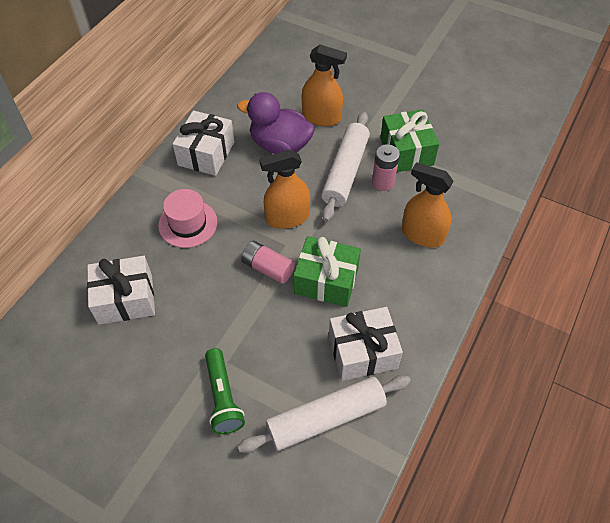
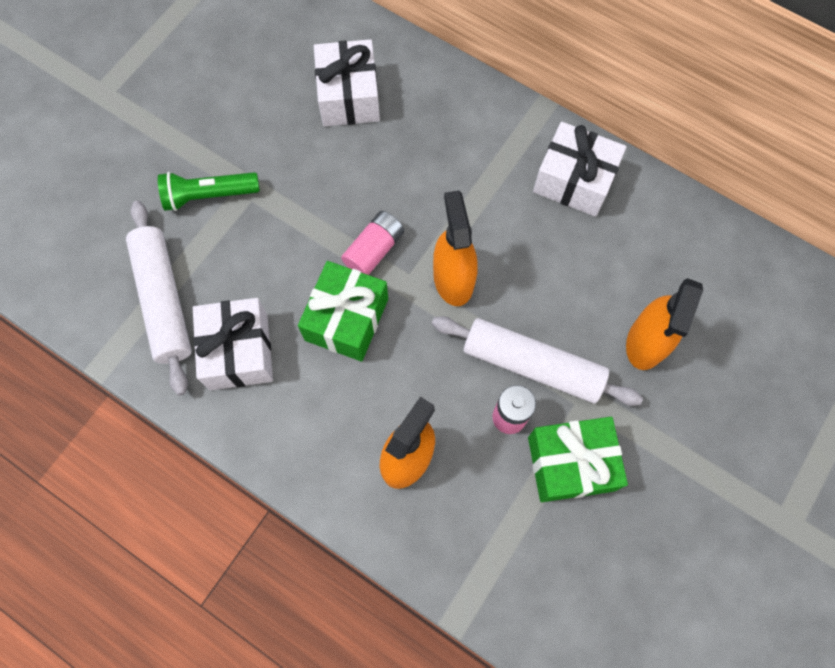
camera: 95 degrees right, 15 degrees up
(188, 223) = (453, 159): pink hat -> none
(280, 145) = (588, 278): purple duck -> none

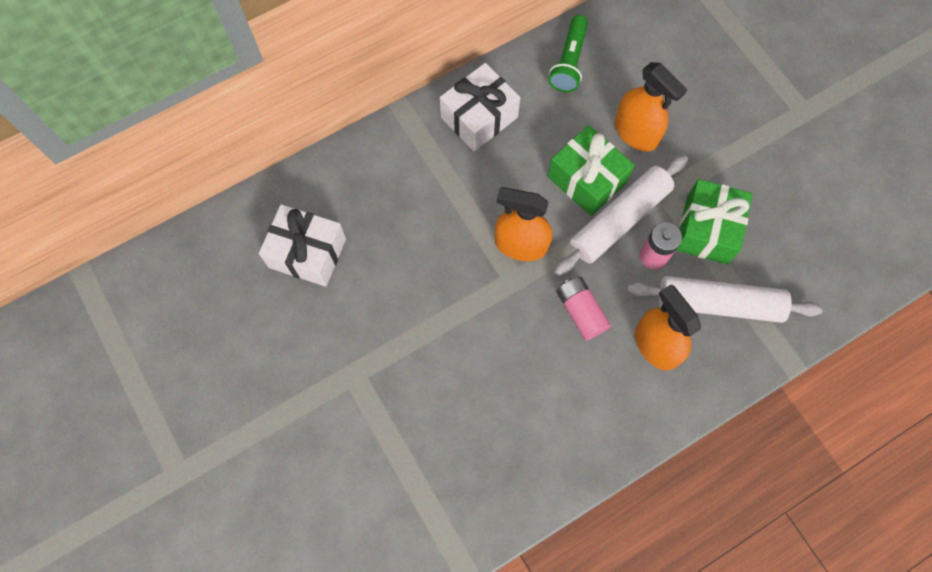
camera: 65 degrees left, 0 degrees up
(163, 300) = (428, 492): white rolling pin -> white rolling pin (718, 304)
(209, 195) = (343, 412): green flashlight -> green flashlight (569, 62)
(238, 351) = (506, 443): white gift -> none
(346, 319) = (517, 343): green gift -> green gift (587, 179)
(374, 250) = (466, 295): pink battery -> pink battery (581, 311)

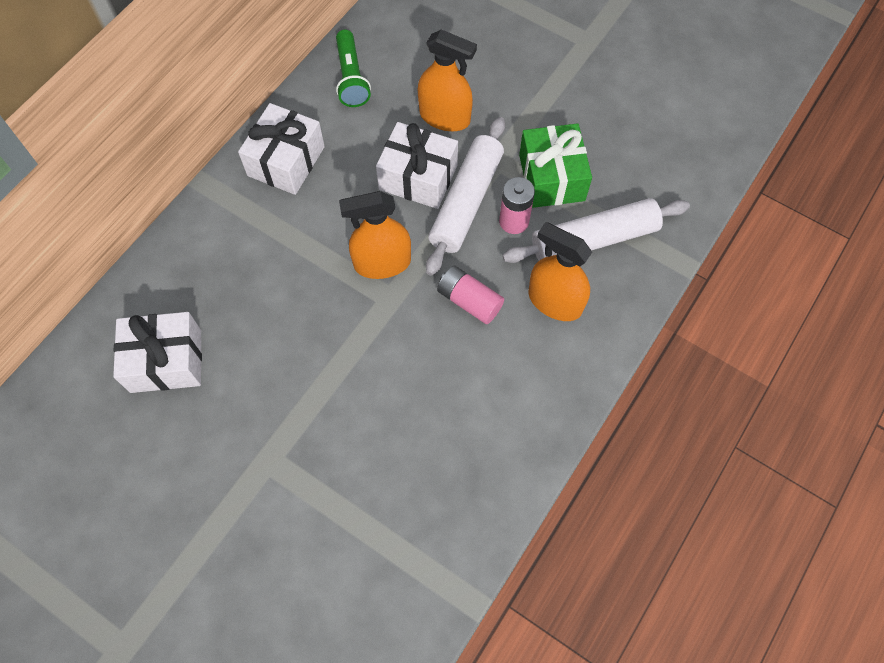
camera: 25 degrees left, 5 degrees down
(587, 179) = (418, 177): green gift -> white gift

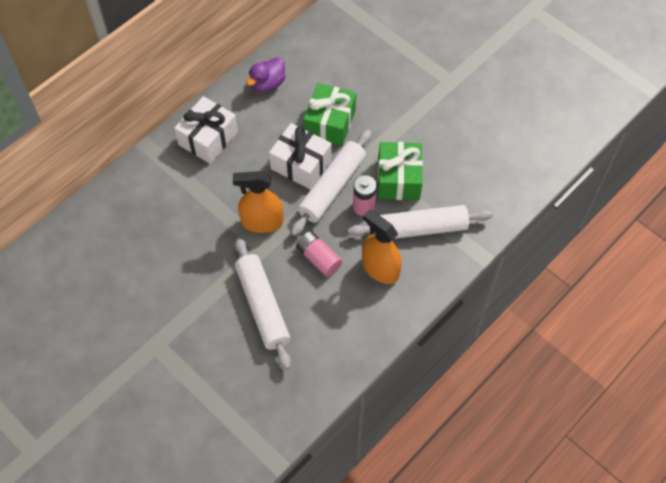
camera: 10 degrees right, 5 degrees down
(166, 361) = (97, 266): white gift -> none
(351, 78) = (267, 84): green flashlight -> purple duck
(407, 379) = (263, 306): none -> white rolling pin
(444, 117) = (330, 123): orange spray bottle -> green gift

